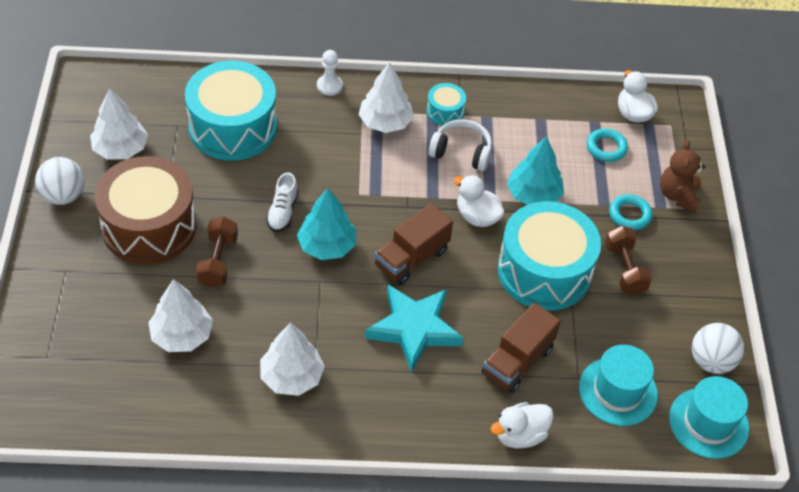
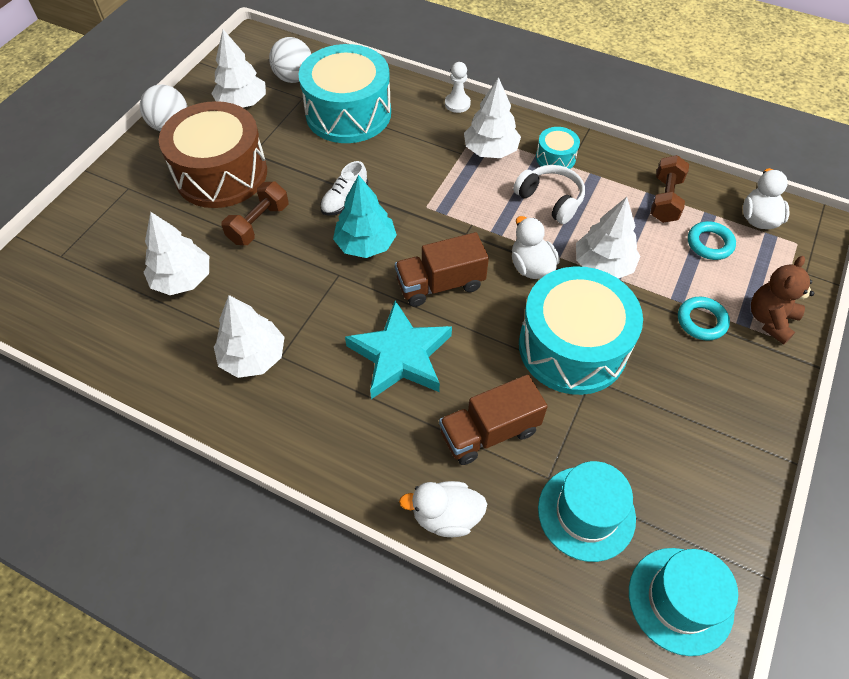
camera: 30 degrees right, 5 degrees up
(533, 195) = (603, 265): turquoise tree -> white tree
(624, 269) = (665, 377): brown dumbbell -> brown dumbbell (665, 200)
(711, 361) = (720, 524): white ball -> white ball (294, 78)

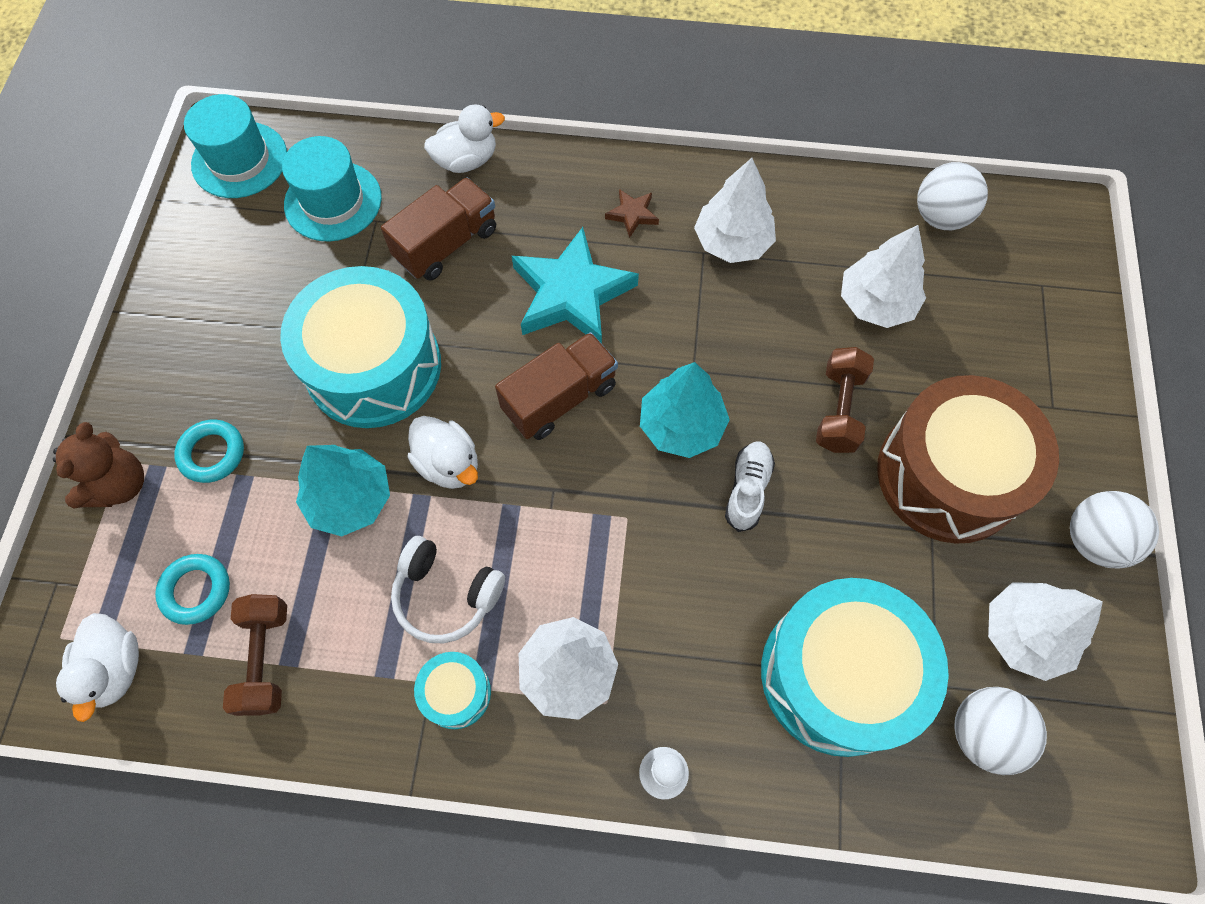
camera: 160 degrees right, 10 degrees up
(82, 325) = (940, 217): none -> white ball
(319, 407) = (632, 214): none -> brown star
(603, 265) = (350, 499): white tree -> turquoise tree

